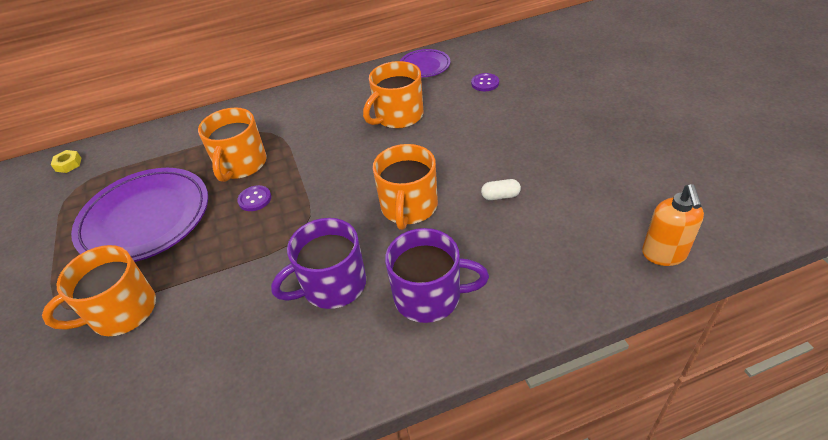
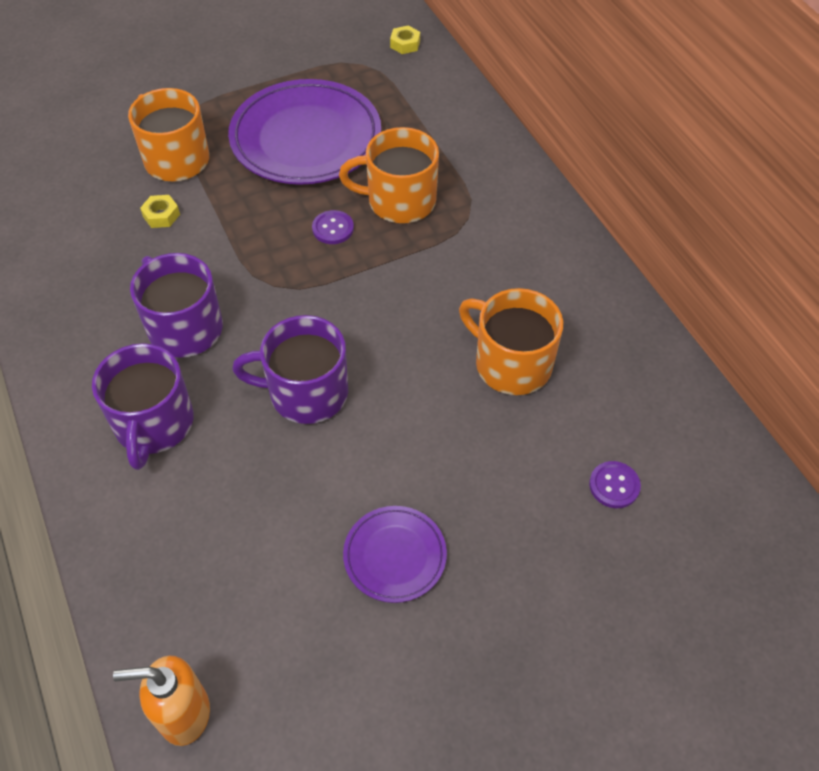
camera: 80 degrees right, 10 degrees up
(193, 316) = (161, 215): none -> yellow nut
(408, 207) = (306, 392): orange mug -> purple mug
(424, 66) = (661, 391): purple plate -> purple plate (395, 556)
(500, 196) = (320, 504): white capsule -> none

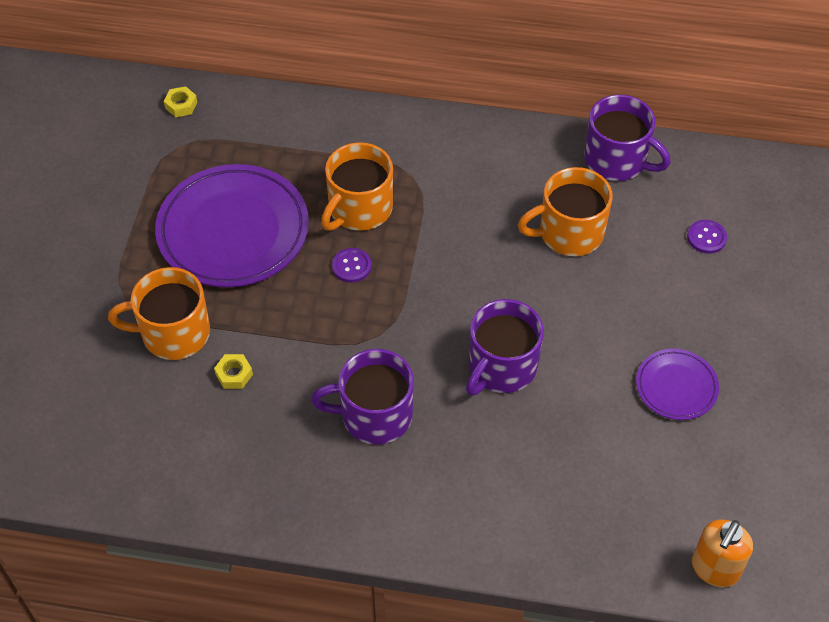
camera: 55 degrees left, 0 degrees up
(153, 424) = (456, 479): purple mug -> purple mug (617, 160)

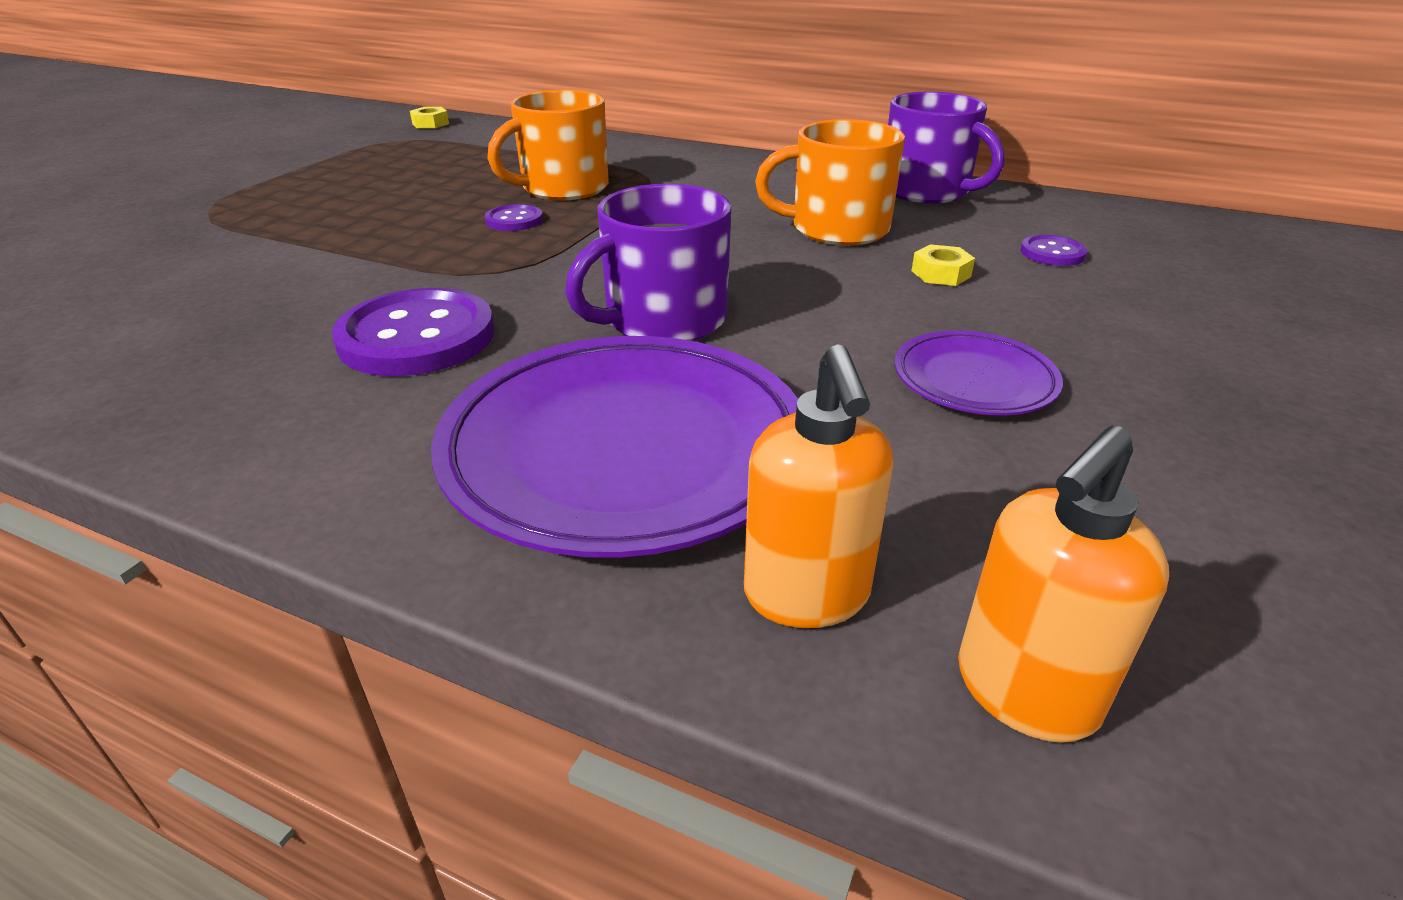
camera: 15 degrees right, 20 degrees down
(174, 333) = (228, 238): orange mug -> none
(233, 231) = (395, 186): purple plate -> purple plate (625, 450)
(234, 374) = (258, 276): yellow nut -> yellow nut (941, 274)
(374, 415) = (417, 337): purple mug -> purple button
(632, 545) = (807, 595): none -> orange soap dispenser

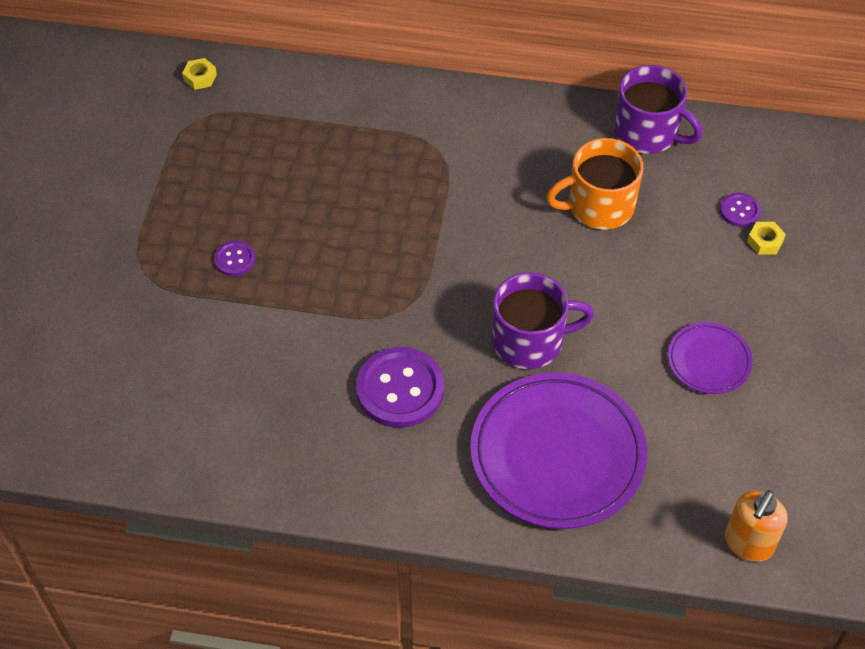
camera: 15 degrees left, 20 degrees up
(514, 220) = (376, 240): purple button -> purple button (235, 259)
(563, 188) = (383, 182): orange mug -> none
(663, 320) = (529, 341): purple mug -> purple mug turned 135 degrees counterclockwise
(807, 595) = (663, 520): orange soap dispenser -> none
(941, 274) = (675, 252): yellow nut -> yellow nut (765, 241)

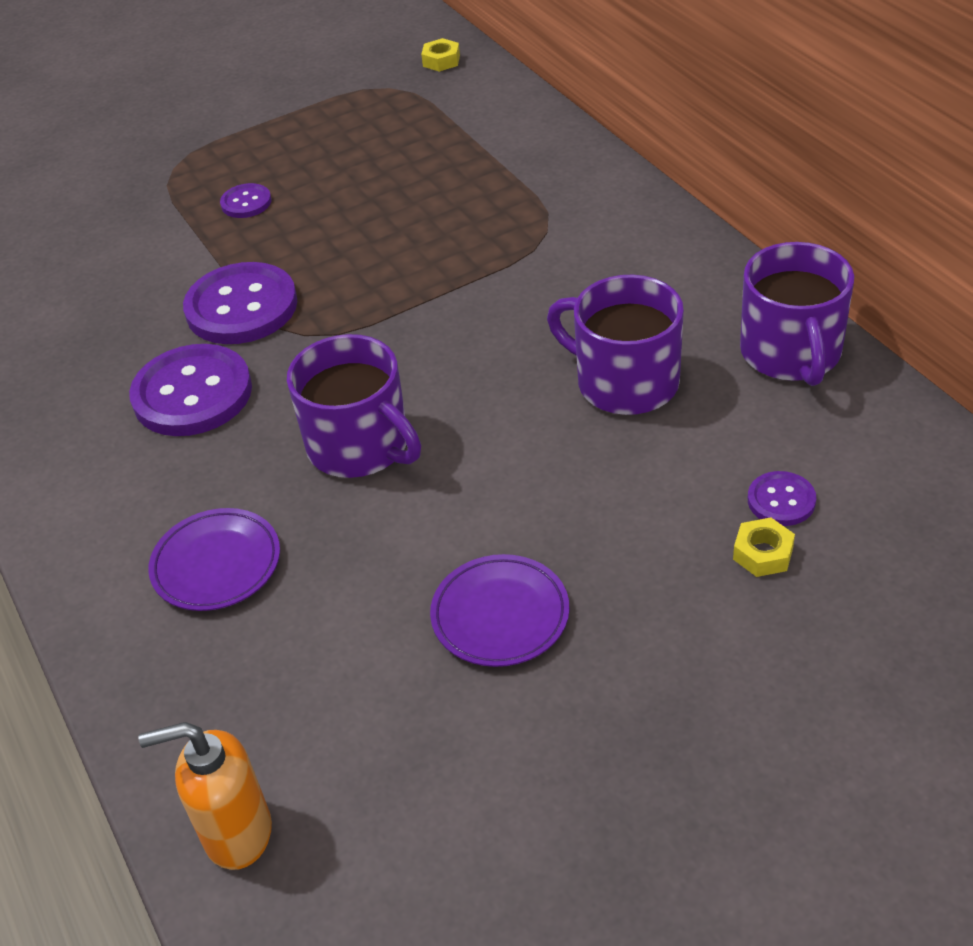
camera: 55 degrees right, 10 degrees down
(343, 322) = (241, 307): none -> purple button
(557, 455) = (216, 564): purple plate -> purple plate, size x0.50
(599, 206) = (625, 382): orange mug -> purple mug

